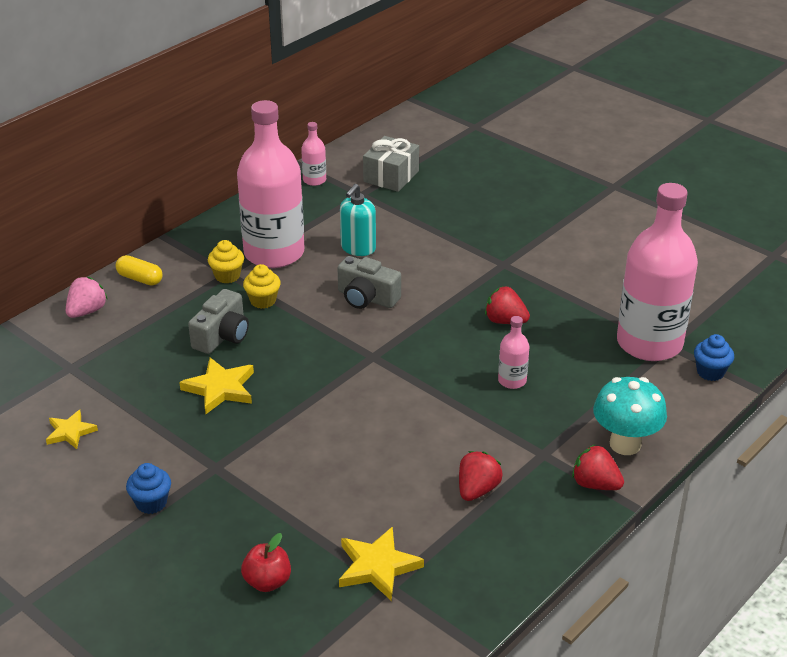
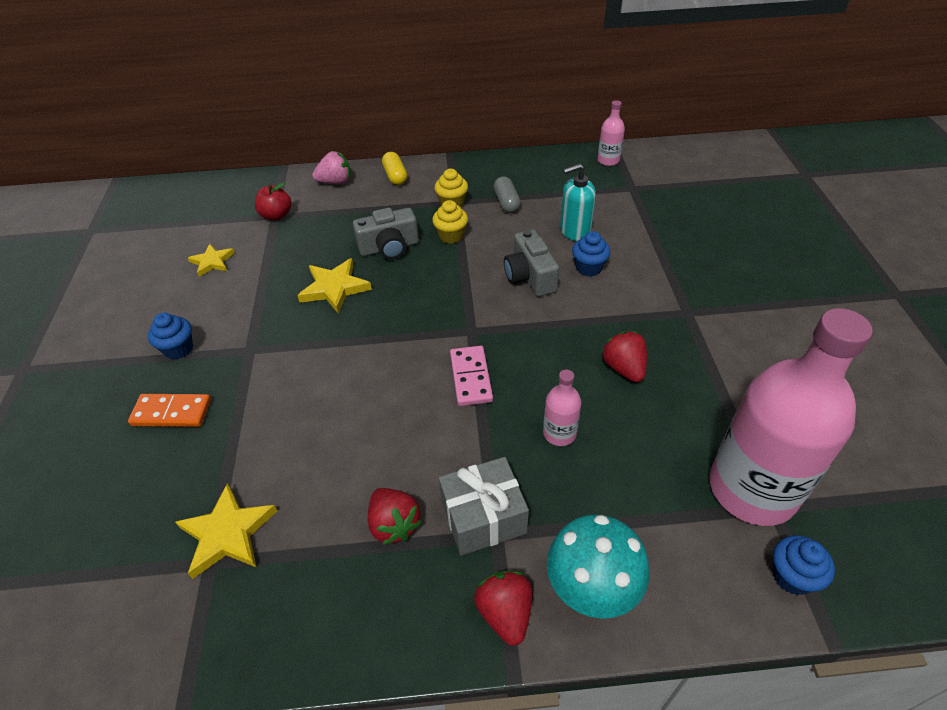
camera: 45 degrees right, 10 degrees up
(219, 540) = (171, 413): none -> orange domino
(267, 582) = (148, 477): red apple -> red apple (276, 215)
(274, 253) = (506, 203): pink bottle -> grey capsule
(391, 176) = (675, 185): grey gift -> grey gift (483, 517)
(402, 269) = (588, 268): none -> blue cupcake
(413, 384) = (471, 377): none -> pink domino
(477, 490) = (394, 524): red strawberry -> red strawberry turned 75 degrees clockwise

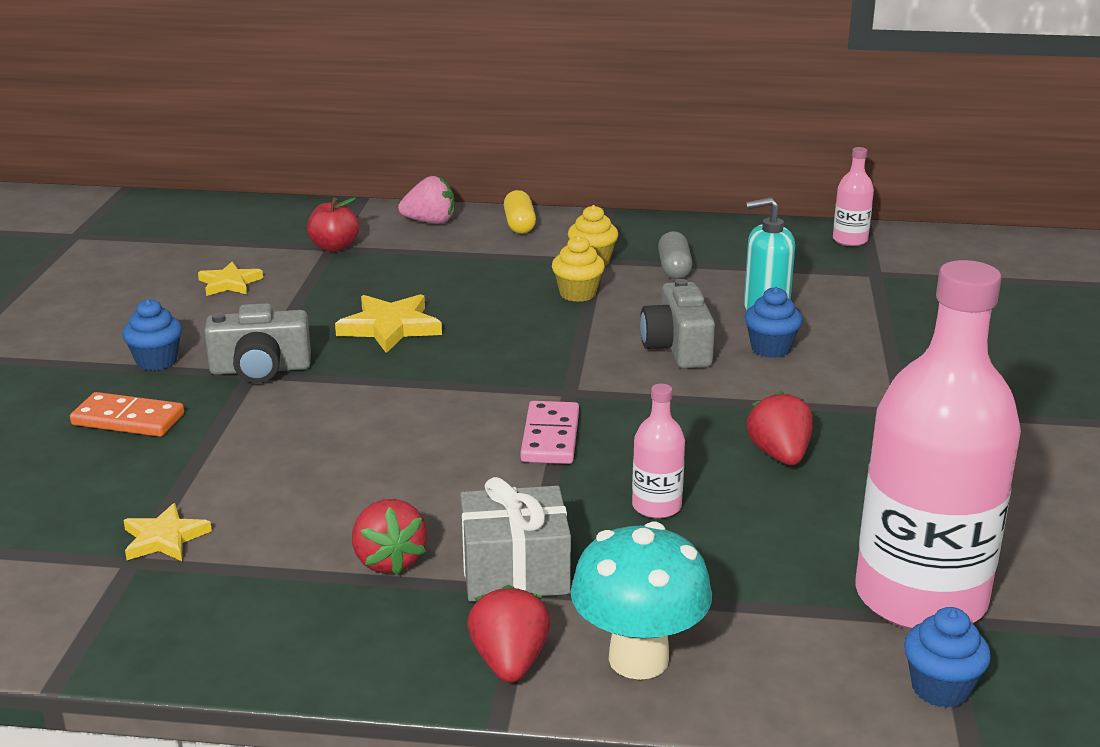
camera: 10 degrees right, 20 degrees down
(227, 533) = (164, 538): yellow star -> yellow star, size x0.65
(389, 248) = (483, 296): grey camera -> grey camera (260, 369)

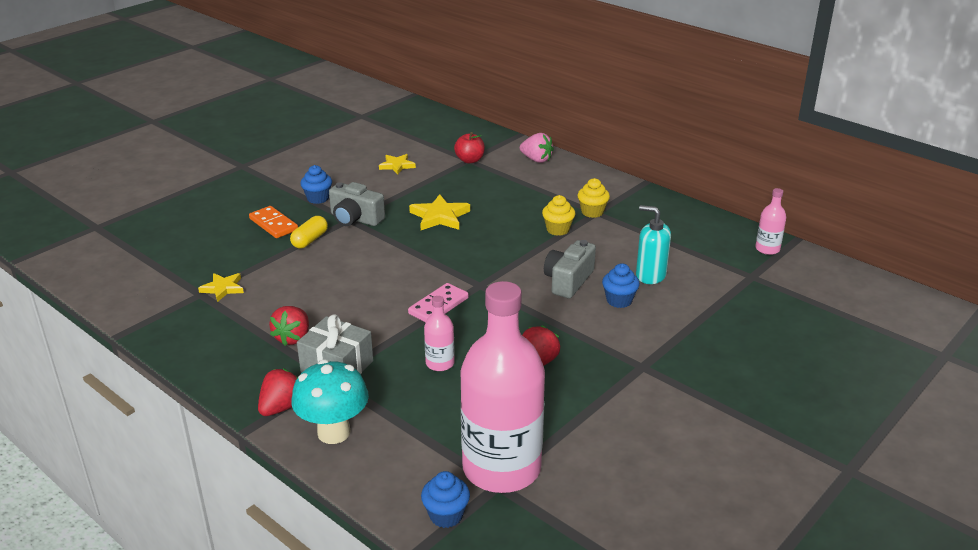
camera: 35 degrees right, 5 degrees up
(519, 225) = (582, 176): yellow capsule -> yellow capsule (310, 240)
(674, 268) = (632, 232): grey capsule -> none

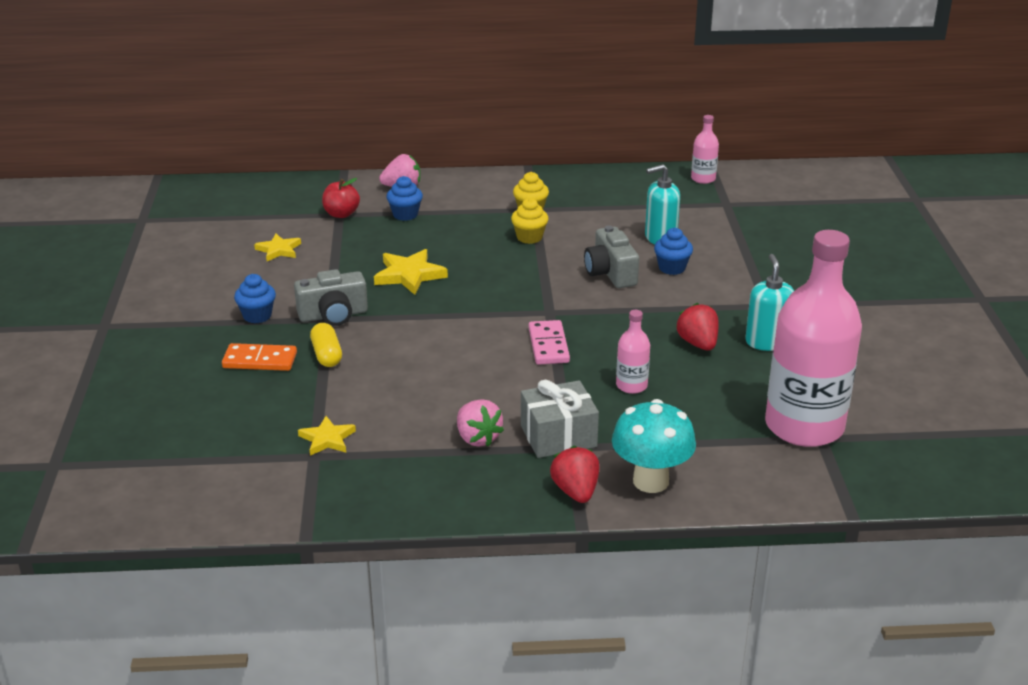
camera: 45 degrees left, 0 degrees up
(293, 338) = (477, 438): red strawberry -> pink strawberry
(446, 515) = (826, 478): blue cupcake -> blue cupcake (405, 215)
(590, 392) = (766, 342): none -> turquoise soap dispenser

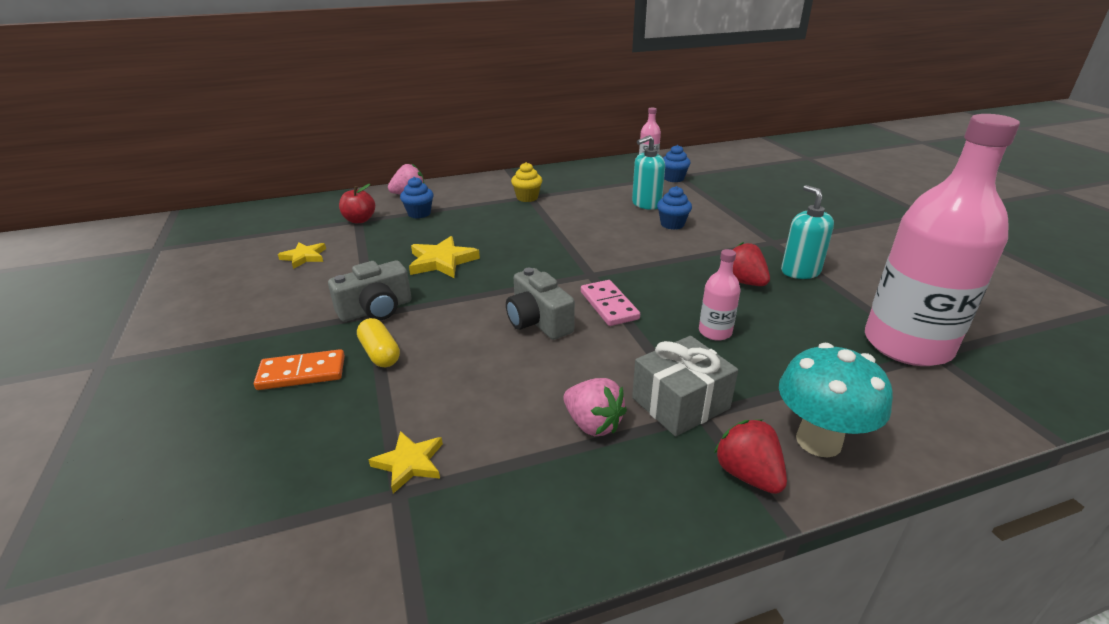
camera: 15 degrees left, 0 degrees up
(257, 316) = (291, 323): blue cupcake -> blue cupcake (673, 178)
(529, 237) = (537, 217): yellow cupcake -> none
(610, 273) = (624, 235): grey camera -> grey camera (538, 321)

